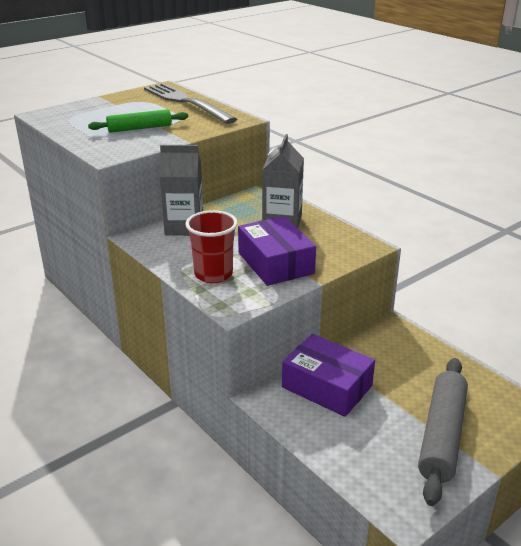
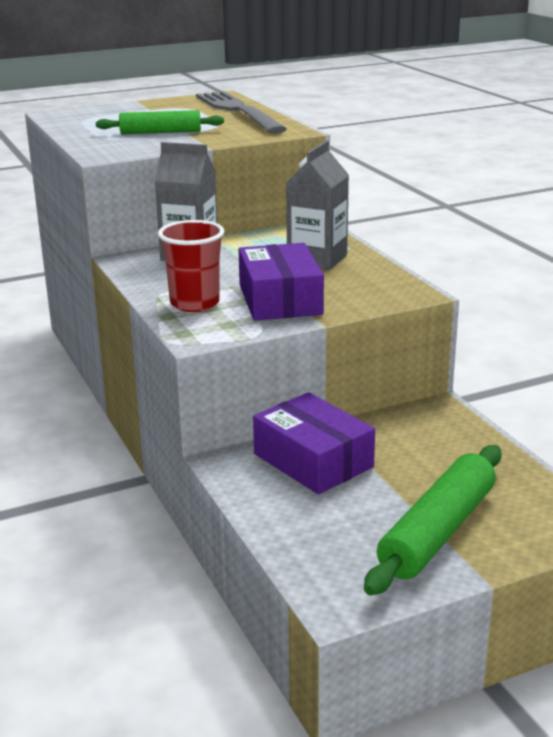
camera: 15 degrees right, 5 degrees down
(442, 435) = (438, 531): grey rolling pin -> green rolling pin

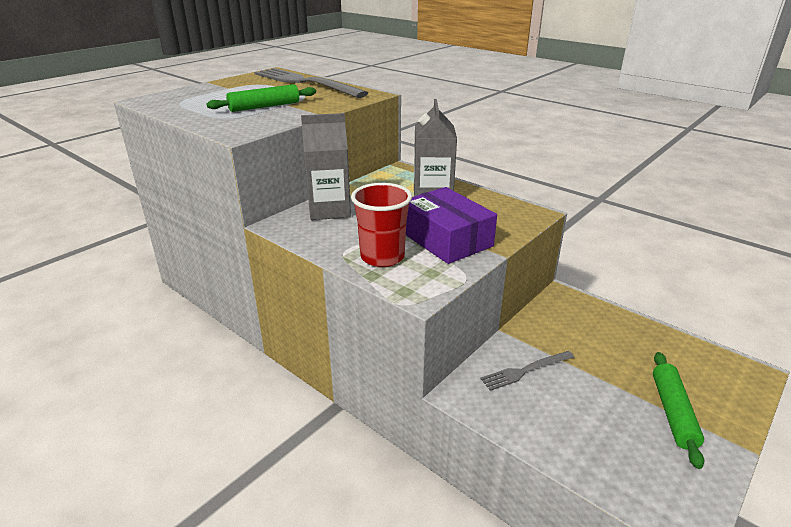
camera: 25 degrees left, 5 degrees up
(313, 460) = (525, 371): purple box -> grey fork
(438, 531) = (673, 412): green rolling pin -> green rolling pin, size x0.64

